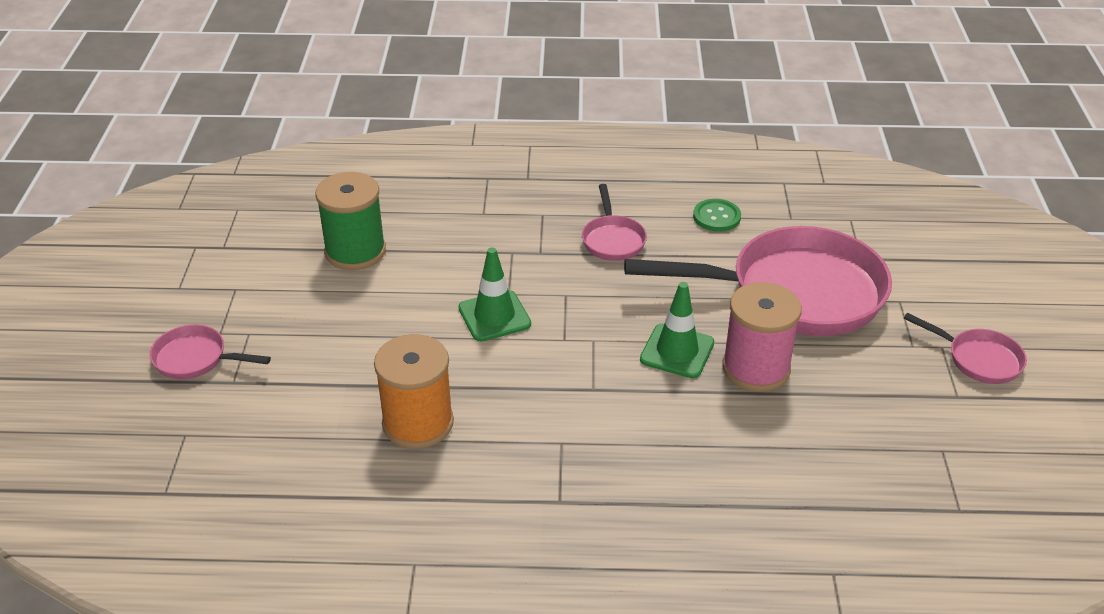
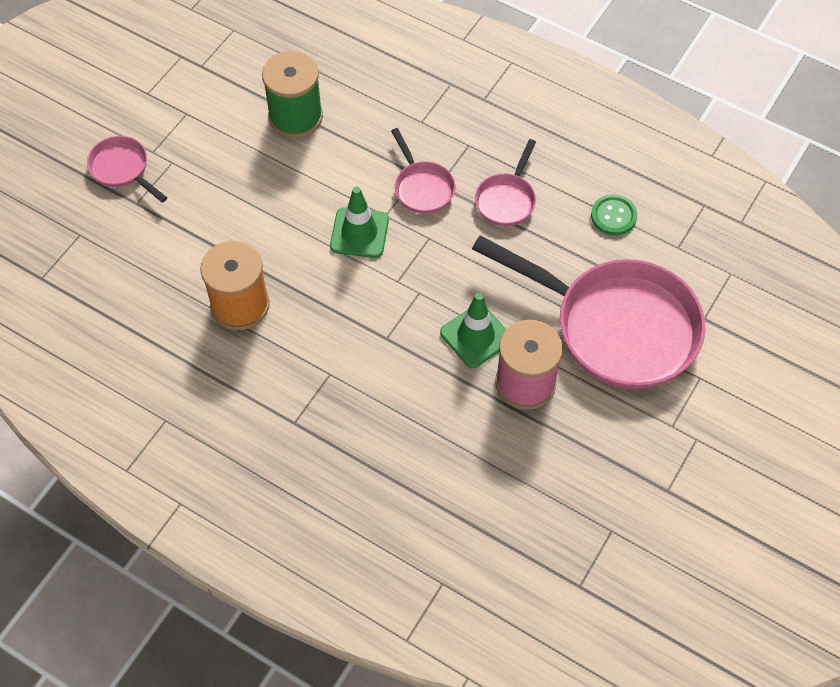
camera: 30 degrees right, 20 degrees up
(978, 359) = (716, 467): pink pan -> pink pan (422, 187)

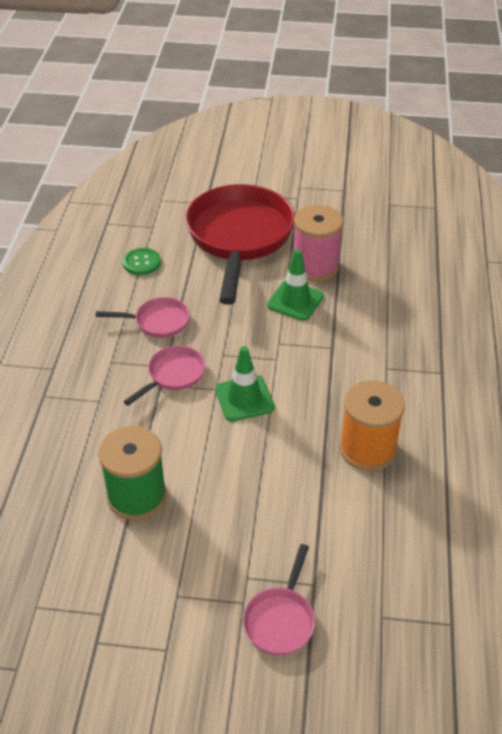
camera: 115 degrees left, 15 degrees down
(616, 326) = (239, 238): pink pan -> red pan

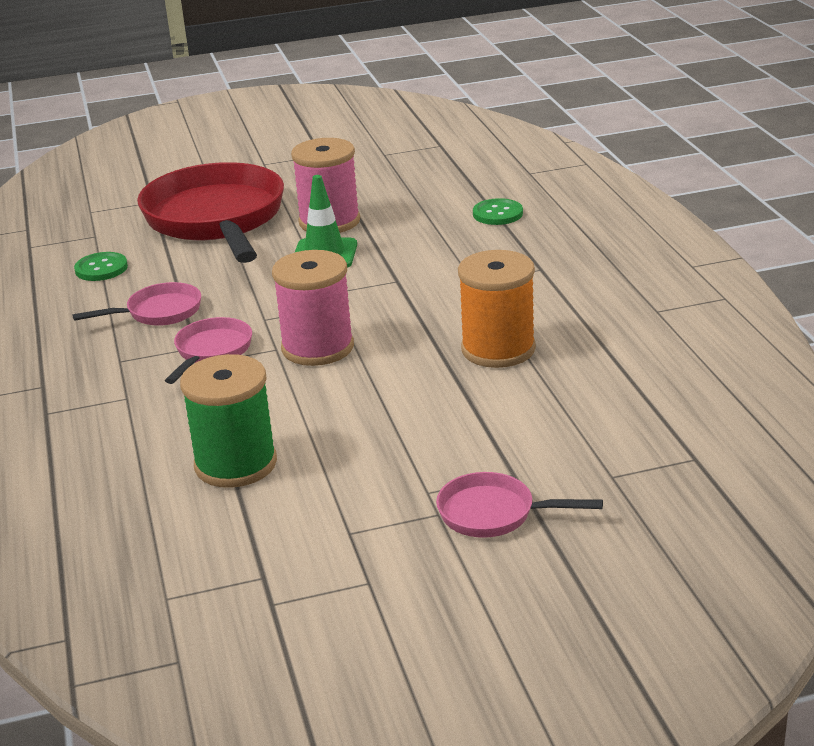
camera: 20 degrees left, 15 degrees down
(244, 398) = (317, 348): green traffic cone -> pink spool
(280, 619) = (494, 514): pink pan -> pink pan turned 105 degrees clockwise
(440, 300) = (497, 214): none -> green button

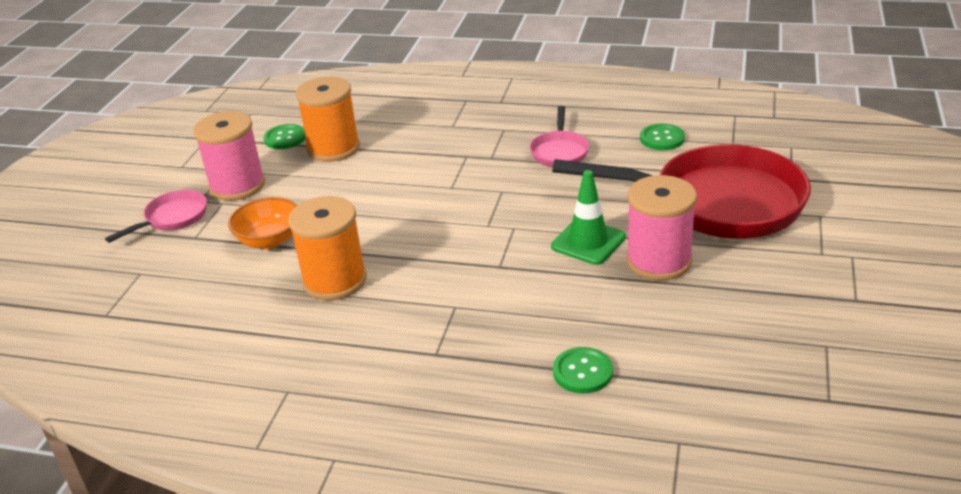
camera: 120 degrees right, 5 degrees up
(211, 351) = (476, 162): pink pan -> none
(230, 520) = (285, 138): none -> green button
(235, 464) = (333, 148): green spool -> orange spool
(317, 348) = (432, 203): pink spool -> pink spool (237, 186)
(471, 417) = (269, 240): none -> orange bowl

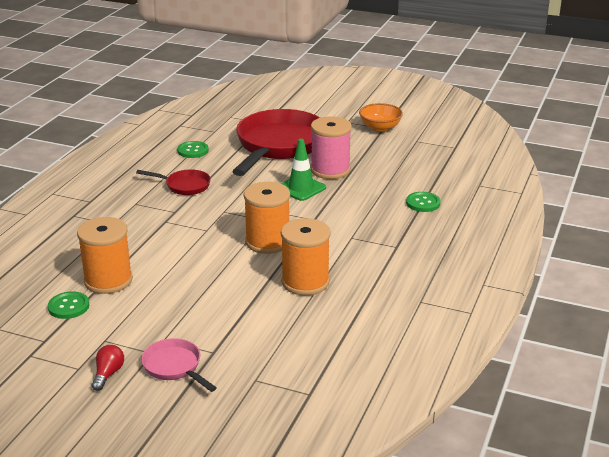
camera: 85 degrees left, 5 degrees down
(168, 184) = (108, 374): none -> red light bulb
(237, 186) = (139, 331): pink spool -> none
(269, 240) = (238, 312): orange bowl -> orange bowl (380, 128)
(430, 236) = (268, 242): none -> orange spool
(559, 151) = (184, 186): pink pan -> red pan

